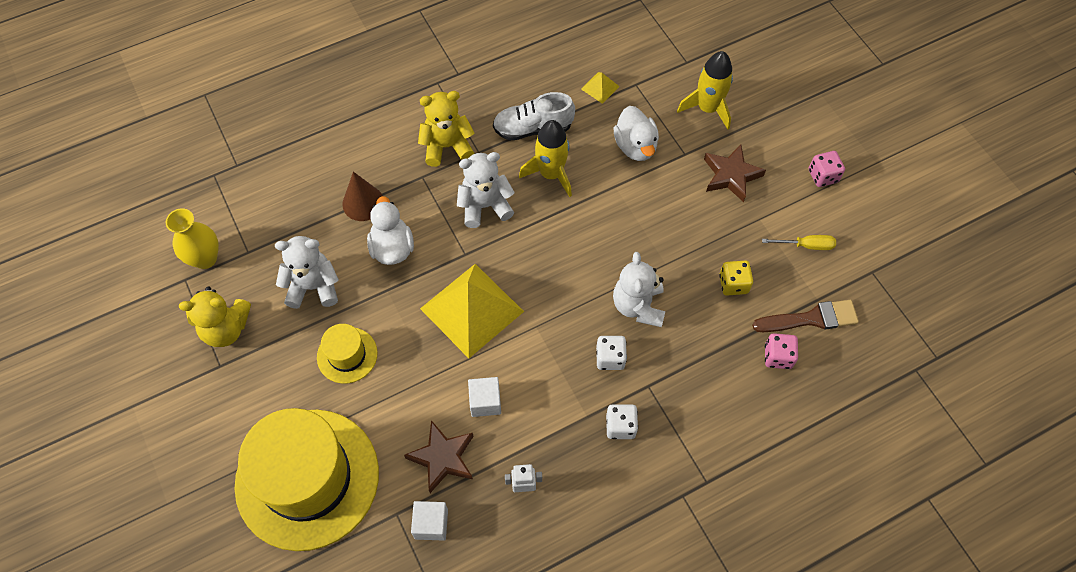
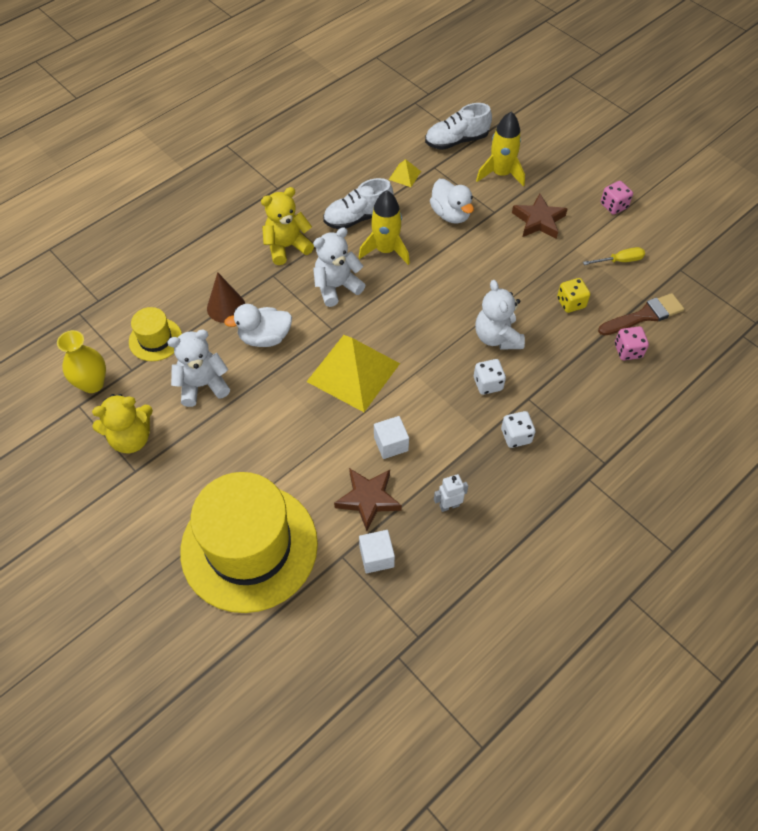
camera: 15 degrees left, 5 degrees down
(347, 355) = (252, 434): yellow hat -> yellow hat (155, 339)
(392, 248) = (265, 338): white duck -> white duck turned 75 degrees counterclockwise
(671, 57) = (456, 141): none -> white shoe

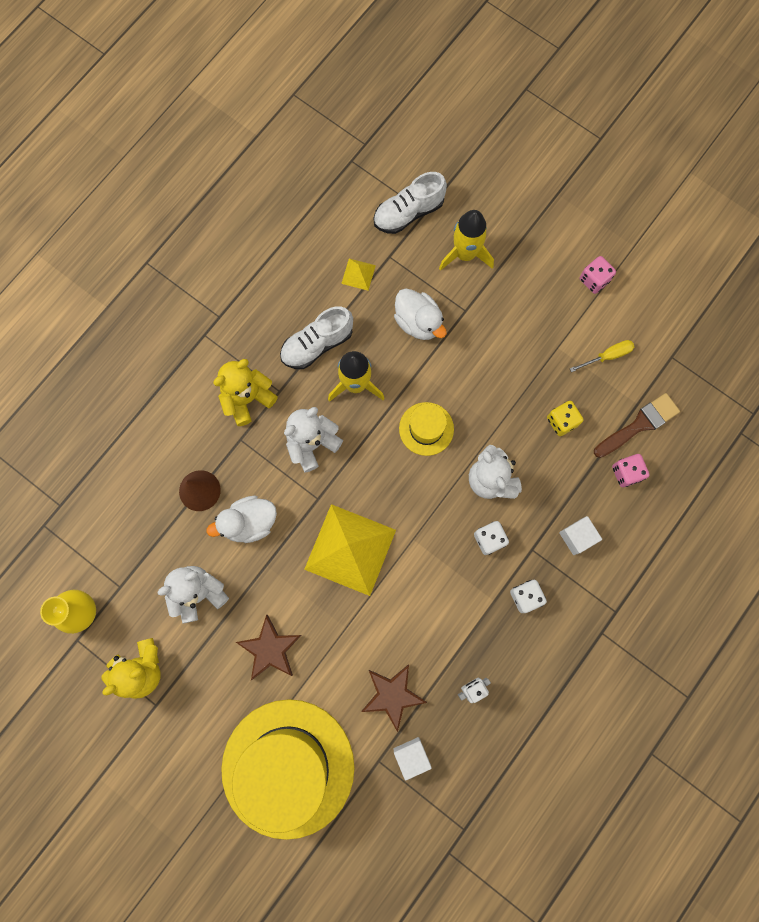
camera: 10 degrees left, 20 degrees up
(155, 339) = (135, 545): yellow hat -> yellow hat (426, 429)
(391, 444) = (403, 628): white cube -> white cube (577, 537)
(539, 220) = (515, 315): brown star -> brown star (270, 649)

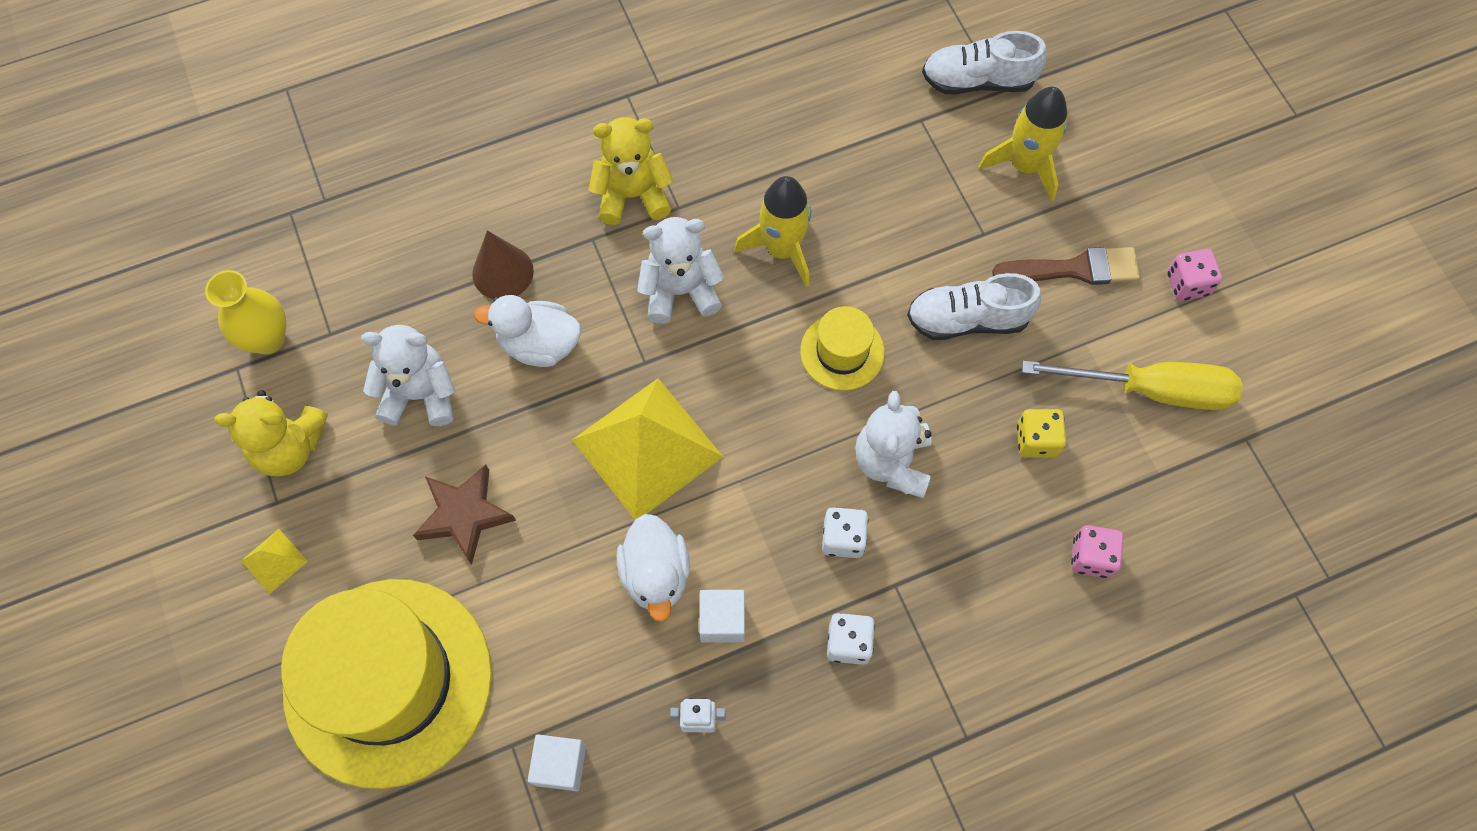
camera: 30 degrees right, 10 degrees down
(317, 344) = (762, 177): white shoe -> white shoe (967, 319)
(358, 274) = (867, 121): yellow pyramid -> yellow pyramid (274, 560)
(392, 695) = (585, 668): brown star -> none
(418, 322) = (911, 216): white duck -> white duck (656, 574)
(577, 537) = (969, 604): white cube -> white cube (722, 620)
(607, 356) = (1151, 390): yellow screwdriver -> yellow screwdriver, size x1.96
(639, 425) = (1146, 503): brown brush -> brown brush (1074, 269)

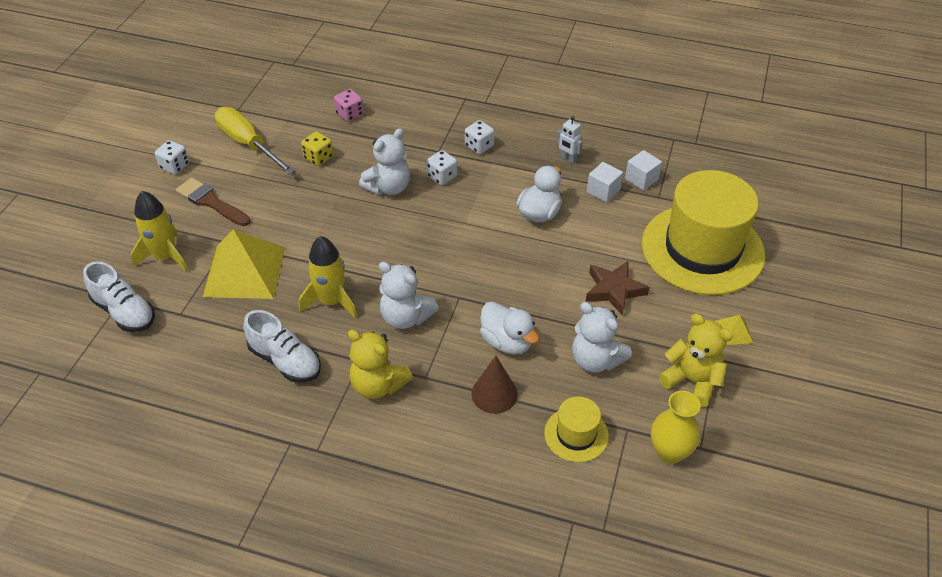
camera: 140 degrees left, 20 degrees down
(647, 448) = (495, 261): yellow pyramid -> yellow pyramid (244, 271)
(722, 620) = (525, 182): white cube -> white cube (603, 191)
(842, 351) = (358, 239): yellow hat -> yellow hat (576, 434)
(967, 319) = (285, 215): white shoe -> white shoe (285, 361)
(1187, 284) = (175, 166): pink dice -> white dice

